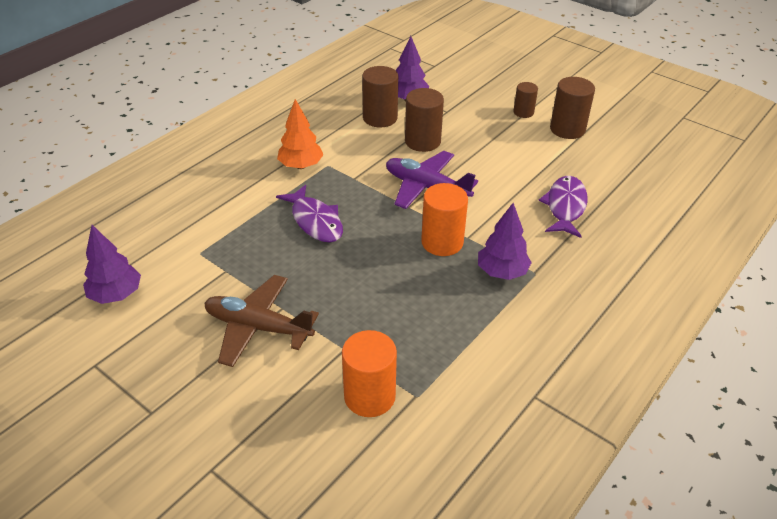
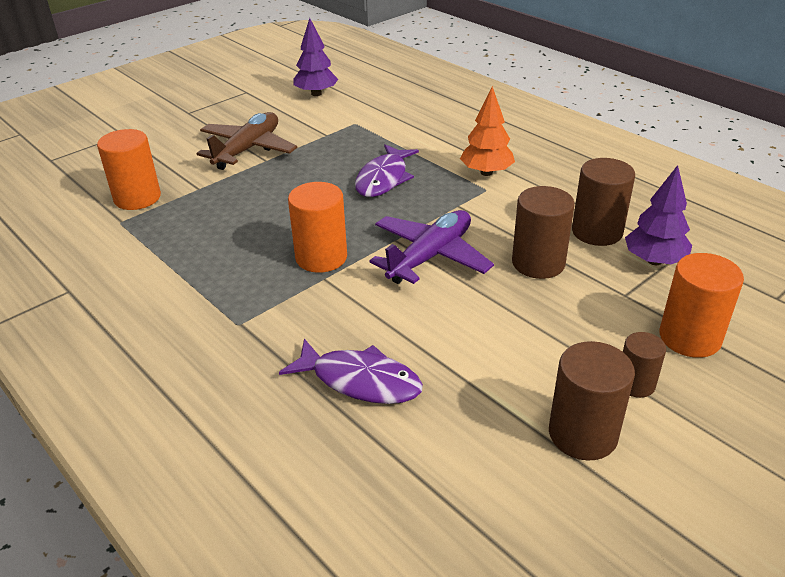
camera: 100 degrees right, 5 degrees down
(315, 221) = (383, 179): purple fish -> purple fish turned 45 degrees counterclockwise
(479, 94) = (689, 338): none -> orange cylinder
(502, 272) = (252, 296): purple tree -> none

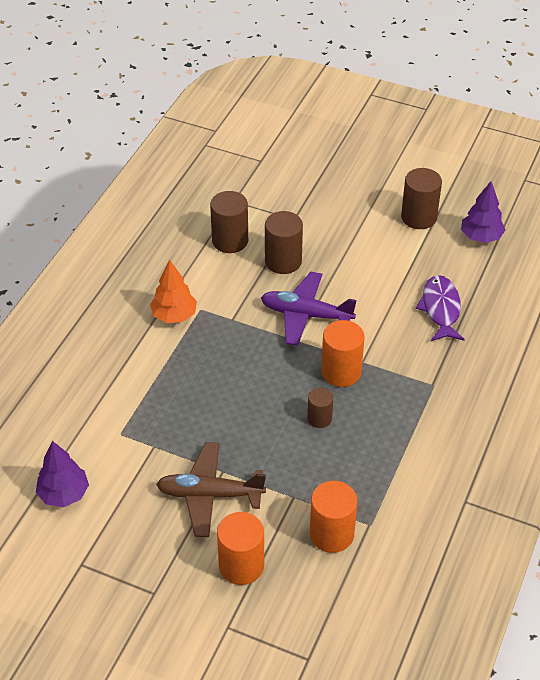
camera: 115 degrees left, 10 degrees up
(383, 179) = (215, 375): purple fish -> none
(635, 384) = (370, 205): brown cylinder -> brown cylinder (319, 418)
(654, 260) = (250, 211): purple tree -> purple tree (481, 237)
(689, 338) = (319, 189): orange cylinder -> orange cylinder (241, 565)

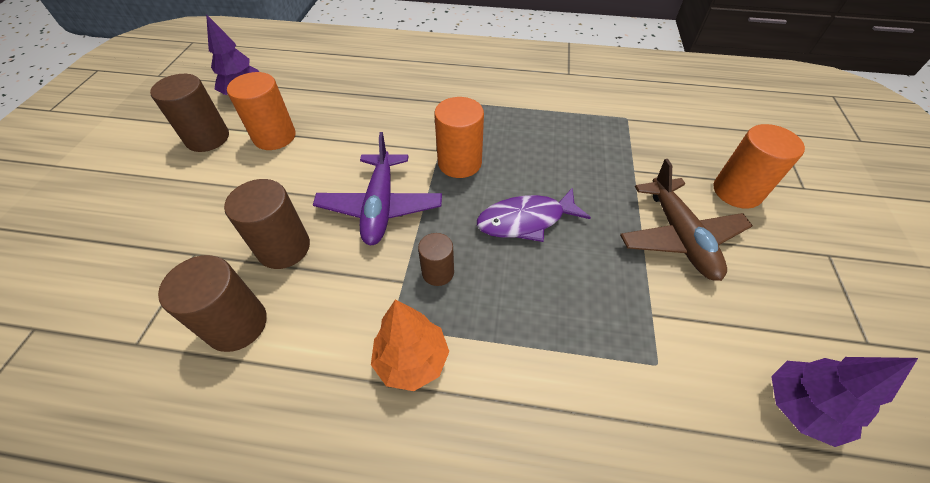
camera: 105 degrees left, 5 degrees up
(319, 418) = (529, 168): brown cylinder -> brown cylinder (438, 272)
(331, 534) = (654, 138): orange cylinder -> orange cylinder (274, 137)
(440, 309) = (352, 108): purple fish -> purple fish (525, 220)

